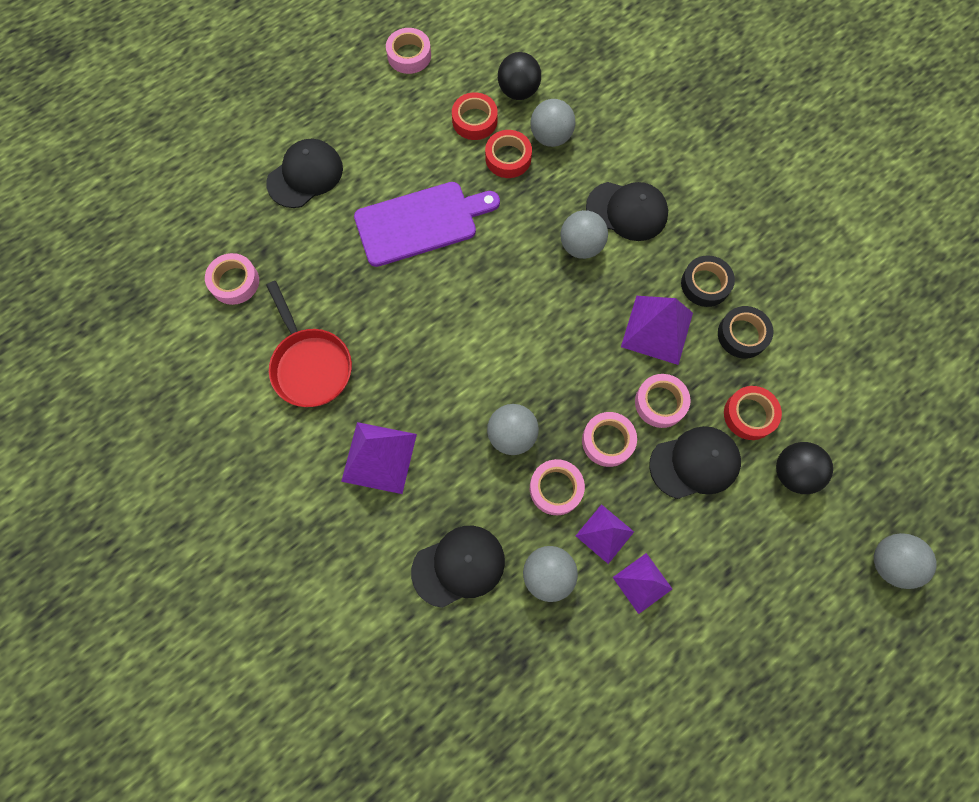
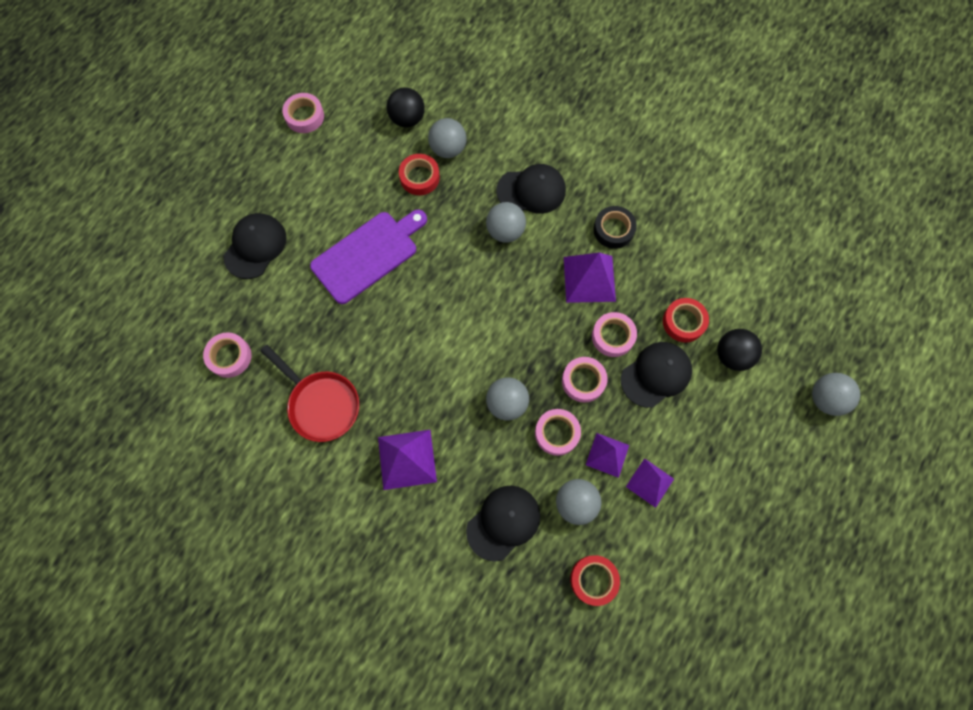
camera: 20 degrees left, 0 degrees up
(474, 120) = (380, 155): red tape -> red tape (593, 580)
(742, 335) = (656, 260): black tape -> none

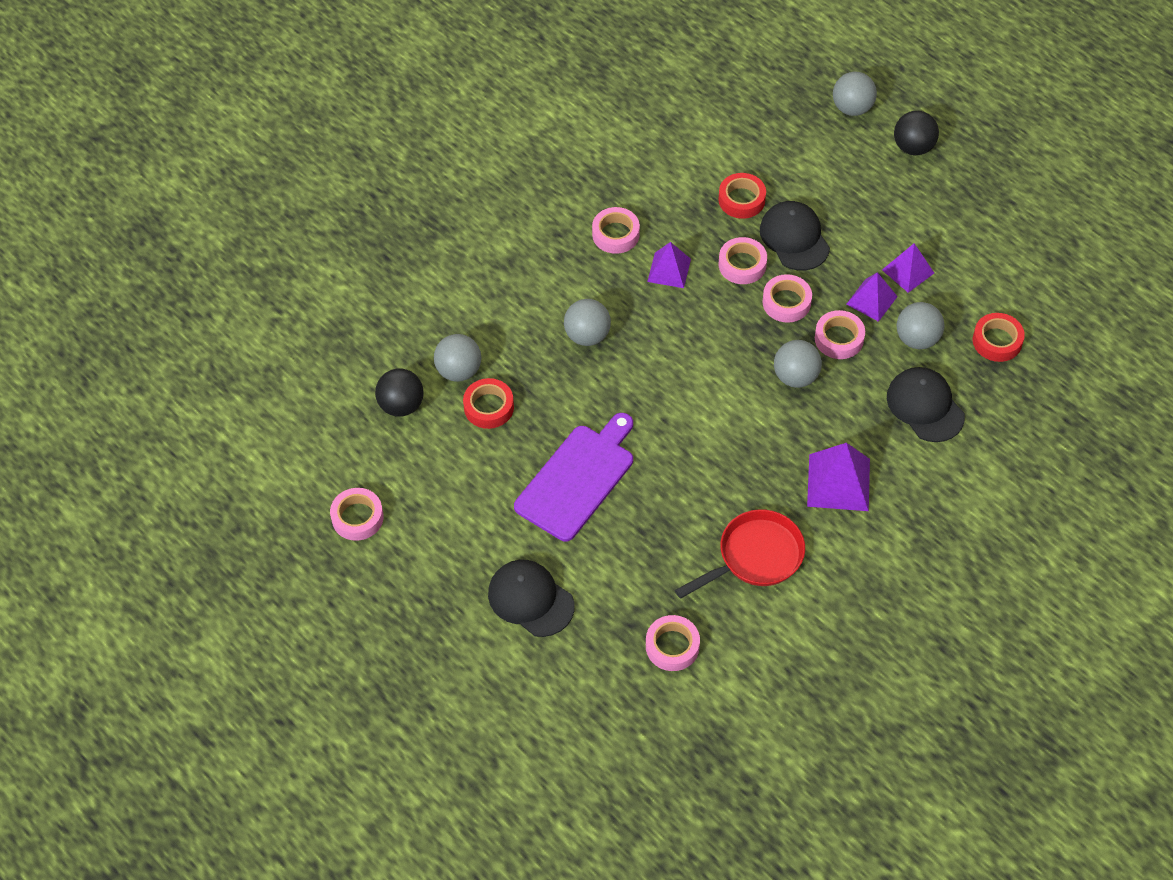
camera: 75 degrees left, 15 degrees down
(368, 255) = (577, 479): purple cutting board -> purple cutting board turned 60 degrees clockwise
(531, 190) = (542, 299): black cap -> none
(589, 279) = (669, 270): purple pyramid -> purple pyramid, size x0.65
(613, 230) = (615, 234): black tape -> pink tape
(732, 355) = (789, 169): black ball -> black ball (913, 147)

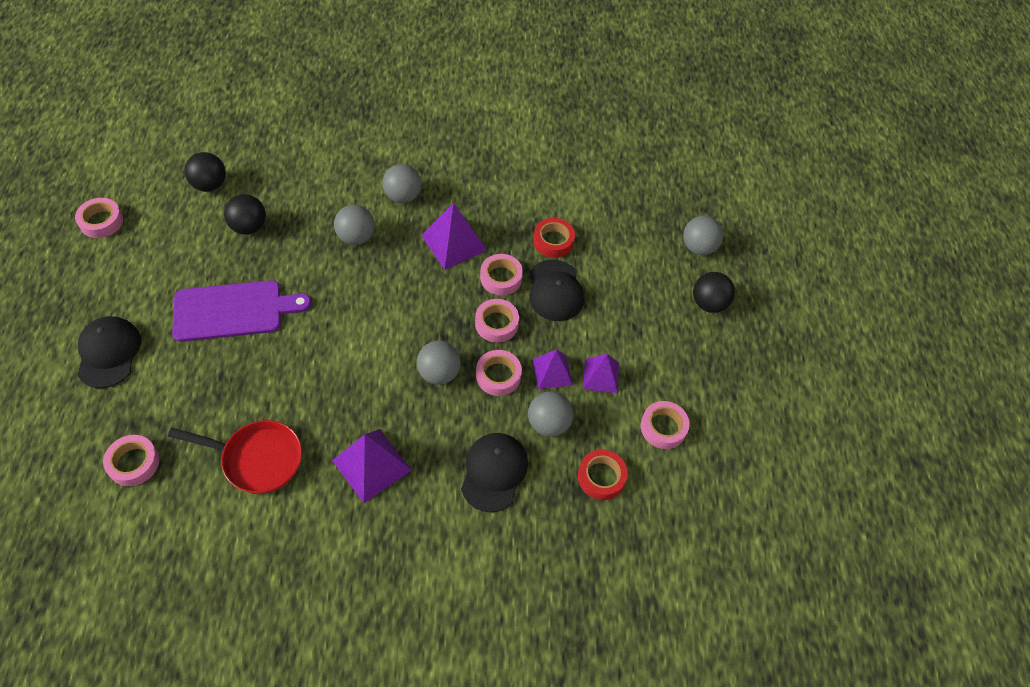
camera: 40 degrees right, 0 degrees up
(459, 371) = (264, 194): grey ball -> grey ball (403, 196)
(489, 407) = (249, 227): red tape -> black ball
(615, 234) = (452, 197): pink tape -> pink tape (663, 427)
(669, 270) = (454, 243): purple pyramid -> purple pyramid, size x1.53
(794, 238) = (555, 291): black cap -> black cap turned 150 degrees clockwise

